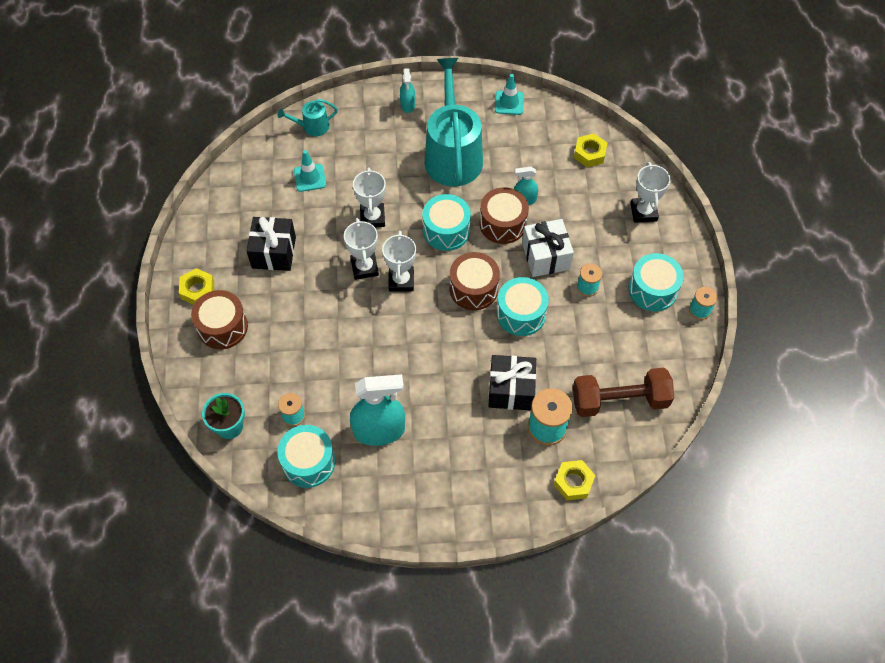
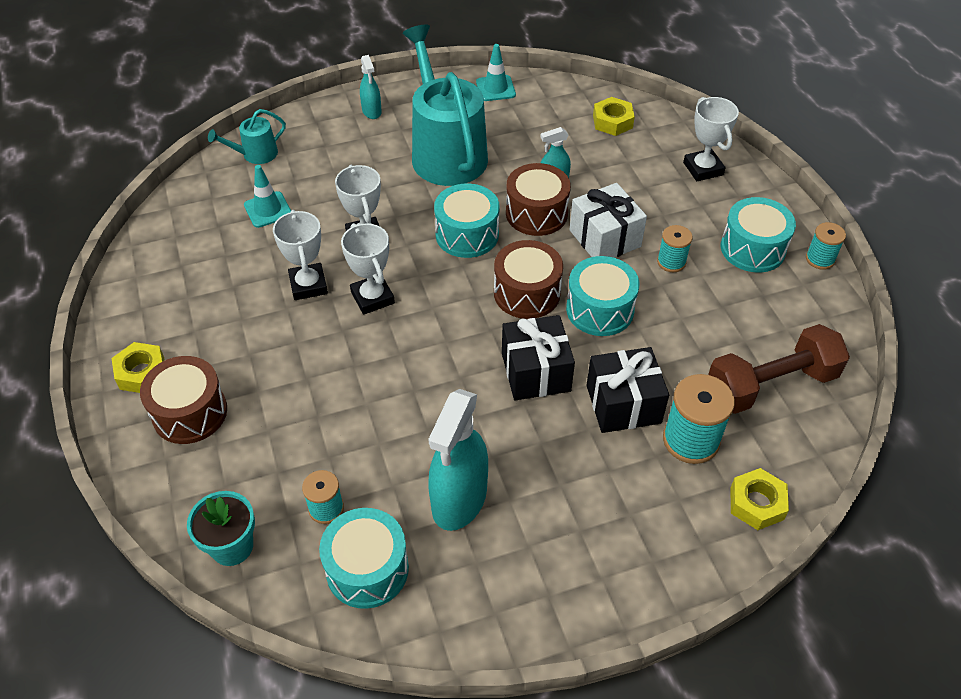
camera: 15 degrees left, 10 degrees down
(274, 252) = (241, 304): black gift -> black gift (536, 372)
(379, 430) = (459, 499): turquoise spray bottle -> turquoise spray bottle turned 135 degrees clockwise
(401, 281) = (427, 303): white trophy -> white trophy (308, 285)

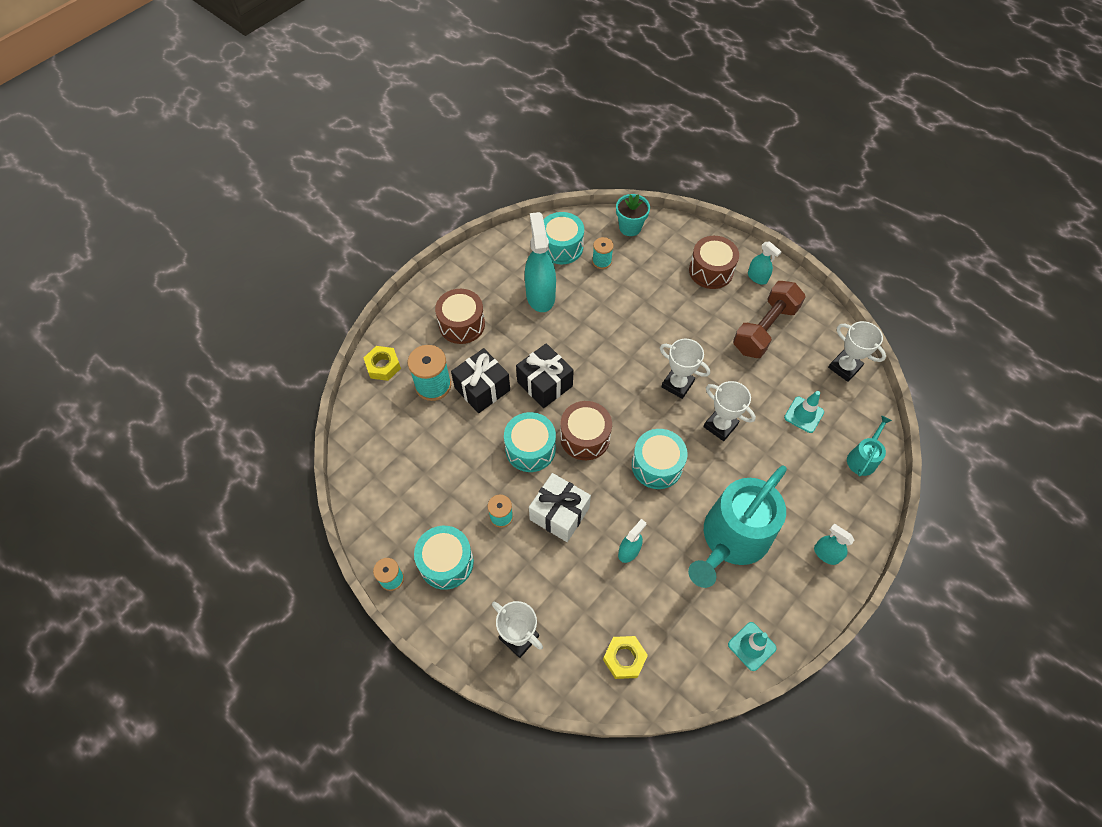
camera: 150 degrees right, 10 degrees up
(142, 373) = (757, 277): yellow nut -> turquoise spray bottle
(308, 285) = (723, 373): white trophy -> white trophy (844, 367)
(446, 152) = (731, 539): turquoise watering can -> turquoise watering can turned 90 degrees clockwise
(536, 213) = (622, 512): brown drum -> brown drum (462, 324)
(770, 384) = (397, 446): brown dumbbell -> brown dumbbell (764, 329)

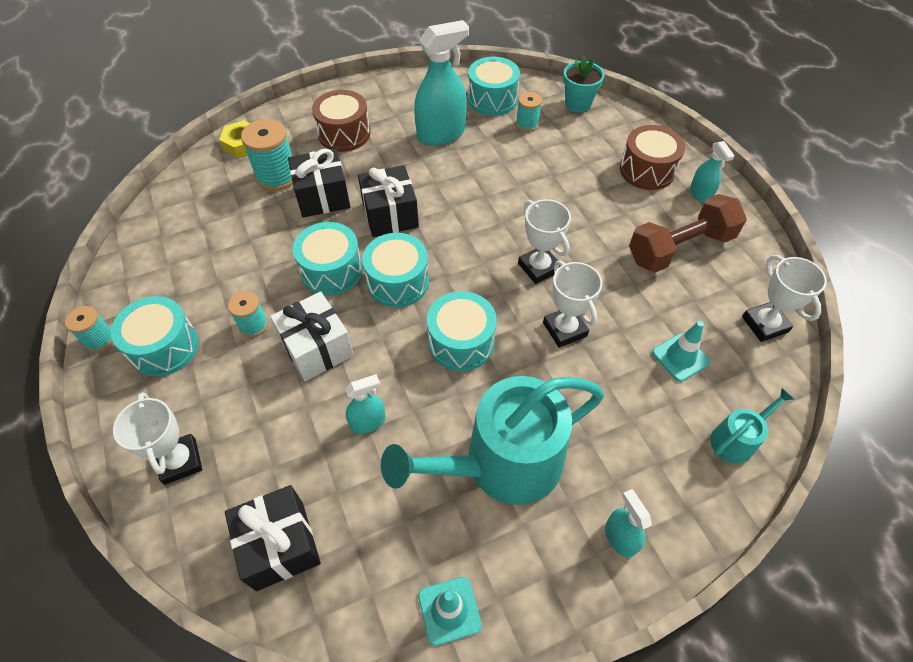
camera: 25 degrees right, 5 degrees down
(540, 295) = (441, 134): turquoise spray bottle -> turquoise spray bottle turned 45 degrees clockwise
(585, 437) = (398, 282): brown drum -> turquoise drum
(624, 658) = (280, 545): yellow nut -> black gift

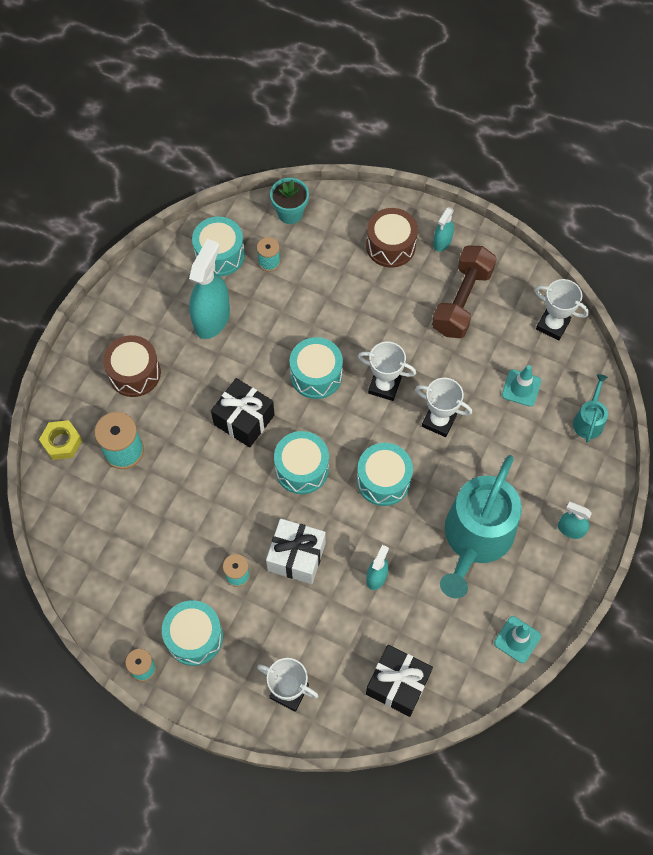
camera: 40 degrees left, 10 degrees up
(323, 197) = (178, 442): black gift -> none
(331, 271) = (248, 495): turquoise drum -> turquoise drum (316, 375)
(700, 194) = (442, 242): turquoise spray bottle -> turquoise spray bottle turned 90 degrees clockwise

